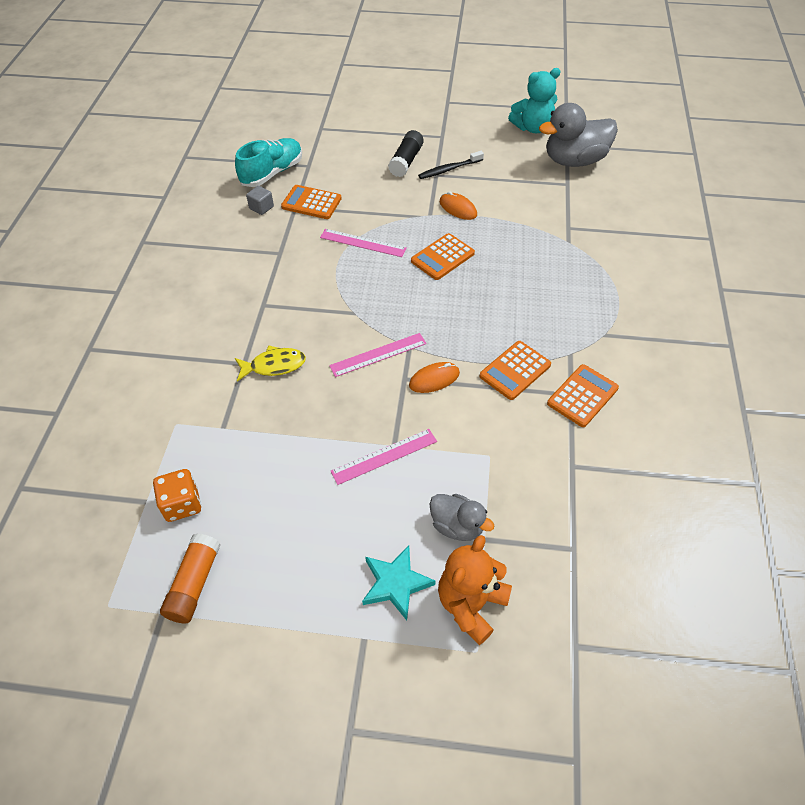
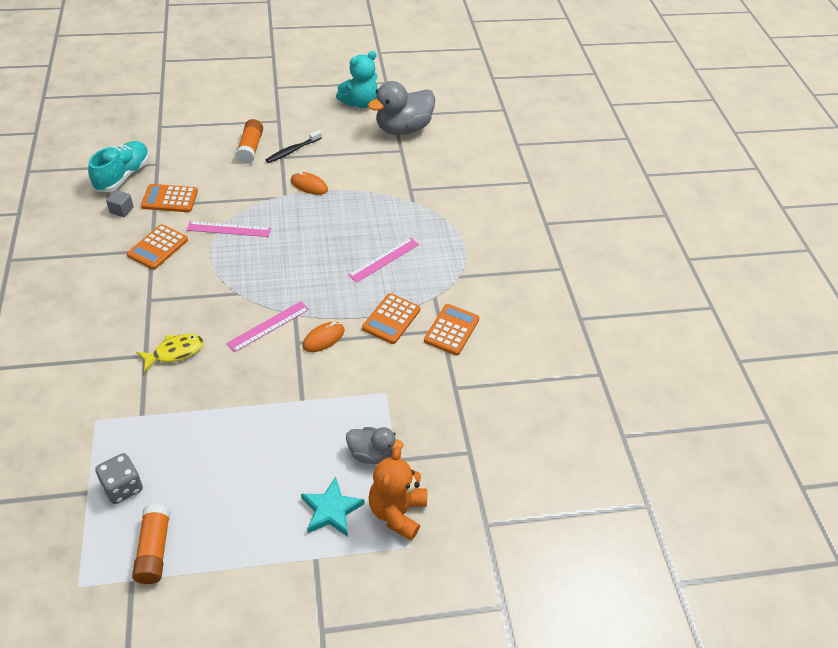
camera: 20 degrees left, 5 degrees down
(182, 504) = (122, 487): orange dice -> grey dice
(384, 456) = (296, 411): pink ruler -> pink ruler (384, 260)
(406, 161) = (250, 148): black glue stick -> orange glue stick
(442, 257) = (305, 231): orange calculator -> orange calculator (158, 247)

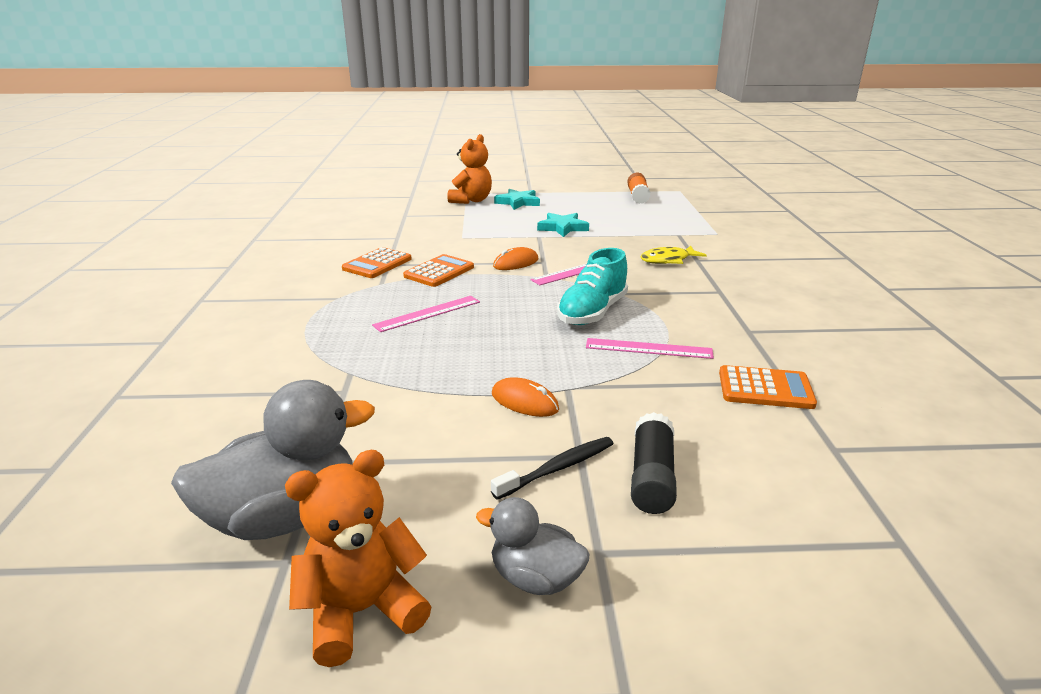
camera: 170 degrees left, 20 degrees down
(121, 210) = (834, 376): grey cube -> none
(122, 487) = (673, 212): grey dice -> none
(123, 176) = (882, 428): turquoise shoe -> turquoise shoe (592, 312)
(158, 247) = (742, 333): orange calculator -> none
(250, 148) = (651, 477): orange glue stick -> black glue stick
(274, 425) = (562, 228): none -> turquoise star
(359, 103) = (362, 611): turquoise teddy bear -> orange teddy bear
(371, 454) = (483, 216): grey duck -> grey duck (535, 578)

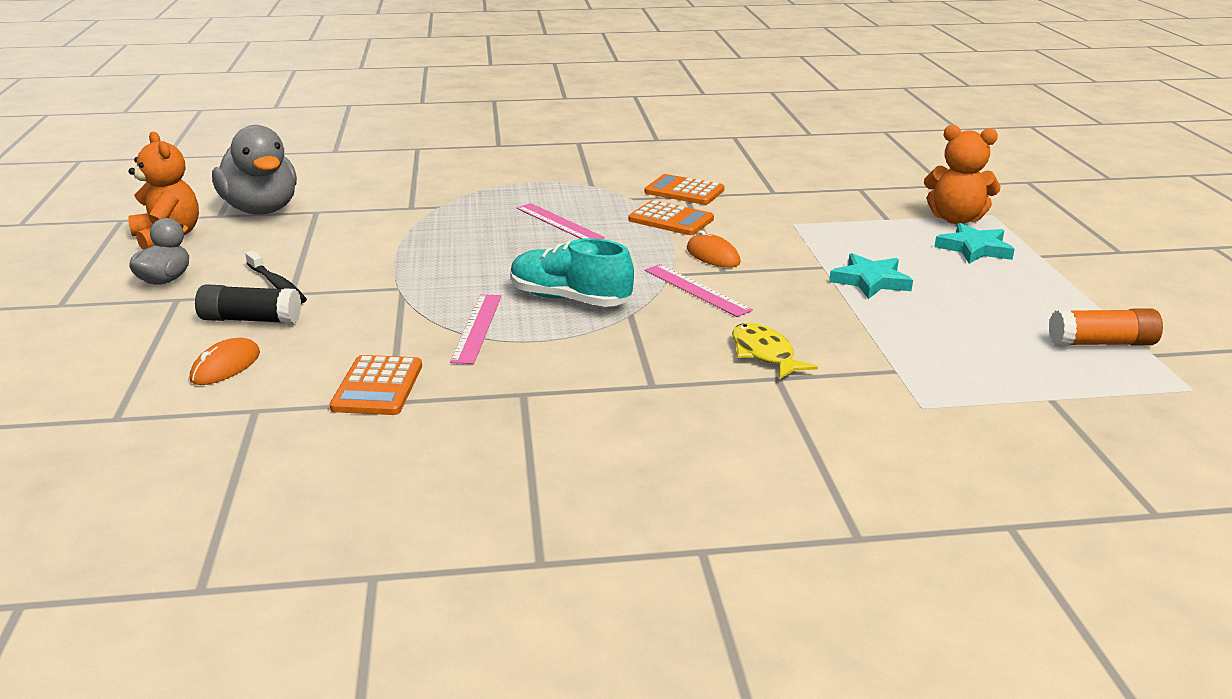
camera: 85 degrees right, 0 degrees up
(524, 402) = (379, 270): orange mouse -> orange mouse (226, 366)

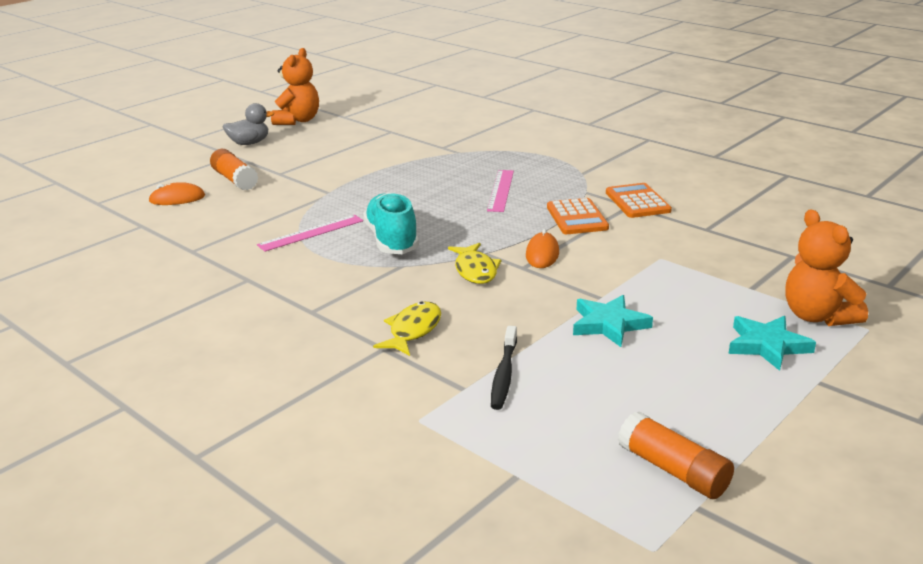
camera: 50 degrees right, 0 degrees up
(250, 319) = (235, 180): black glue stick -> orange glue stick
(261, 210) = (368, 120): grey duck -> none
(277, 285) = (284, 166): black toothbrush -> black toothbrush (504, 374)
(377, 387) = (203, 240): orange calculator -> none
(696, 290) = (475, 270): pink ruler -> yellow fish

